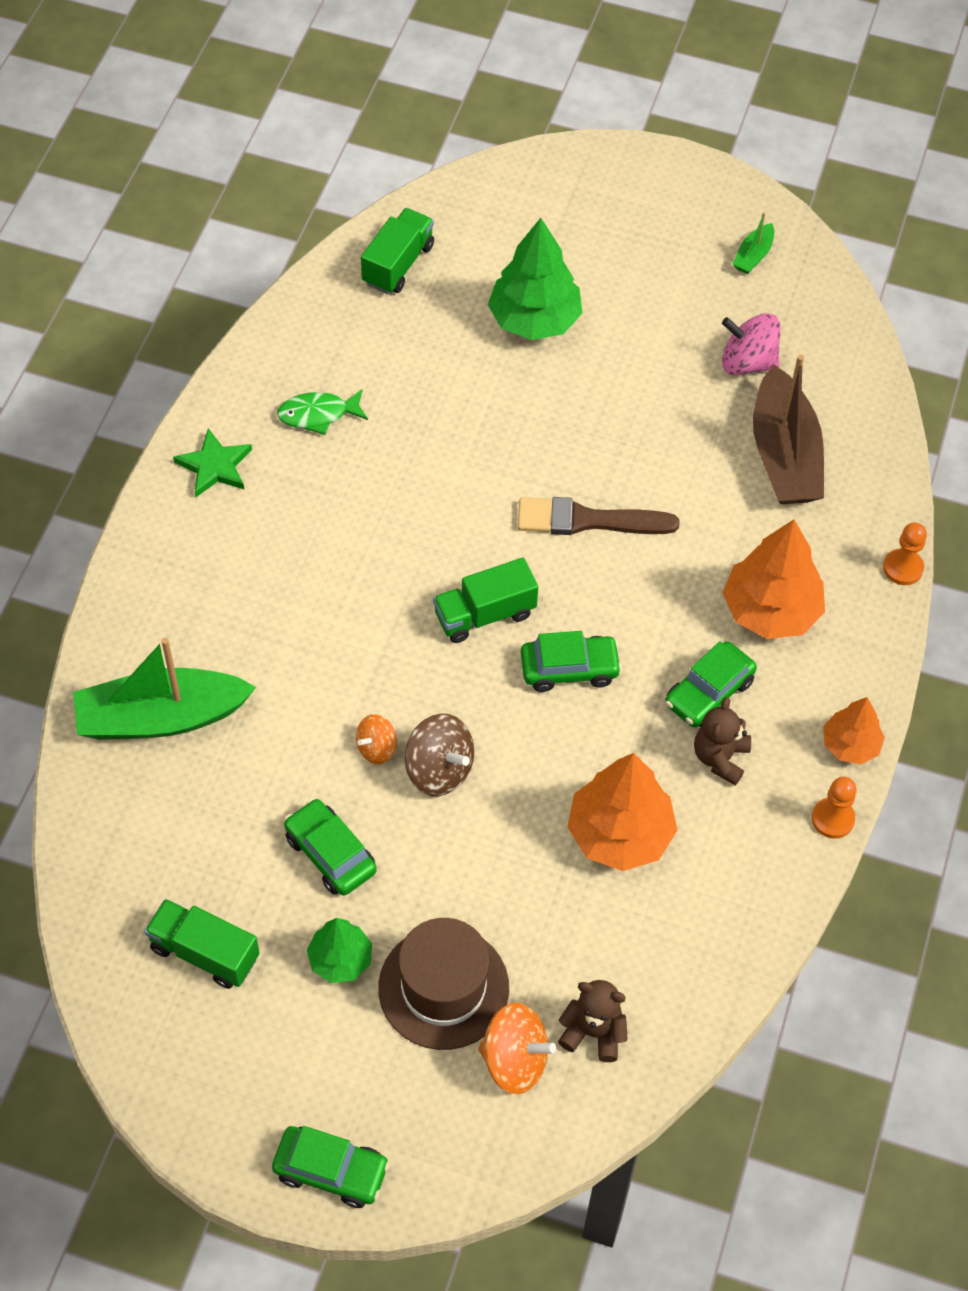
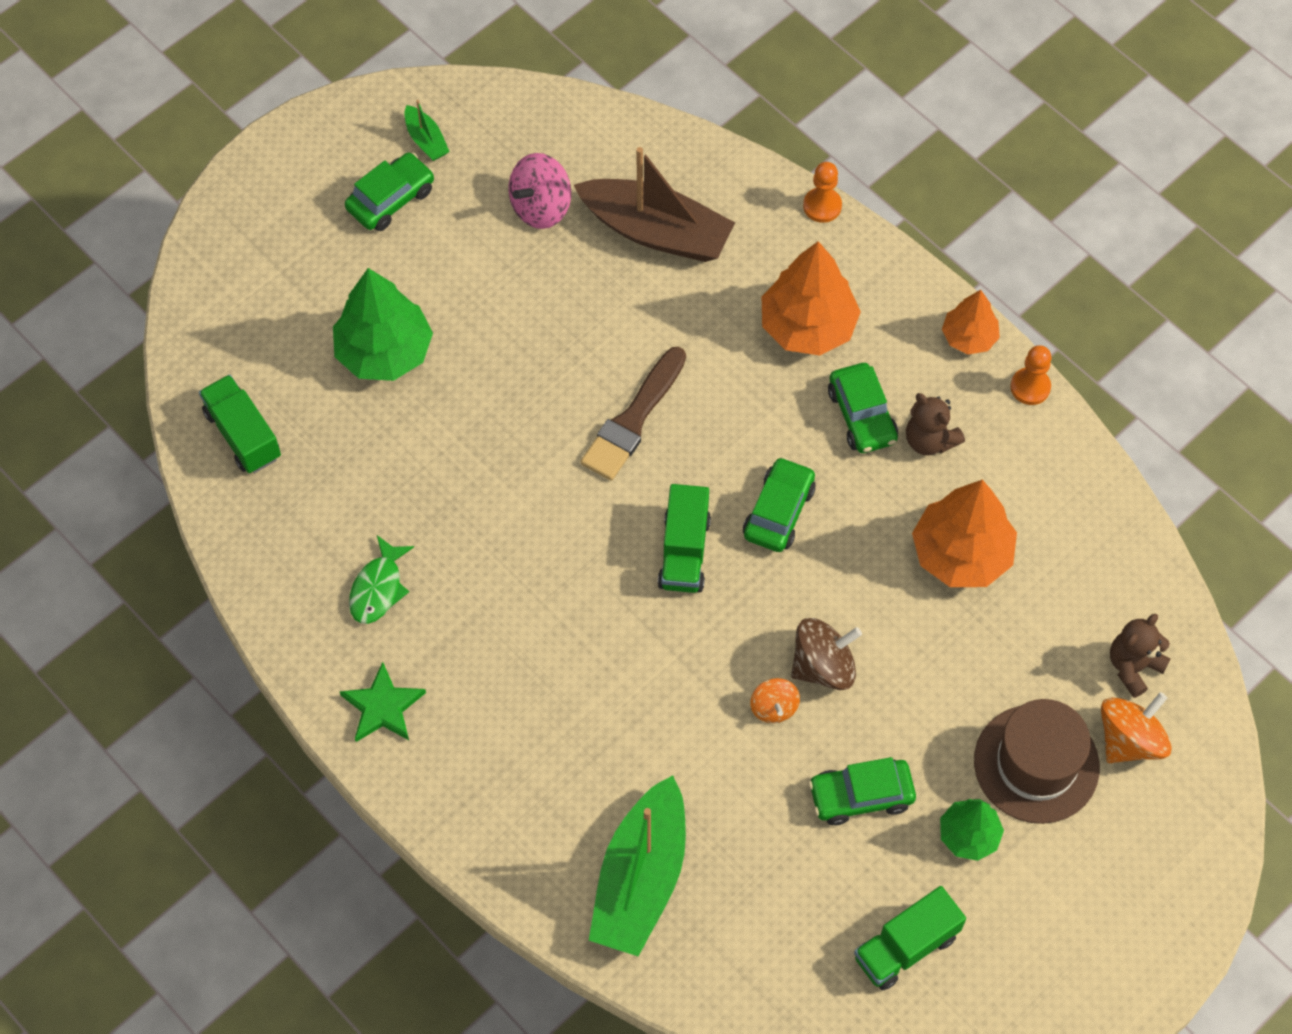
camera: 60 degrees left, 5 degrees up
(331, 1171) = (1162, 933): green car -> green car (391, 199)

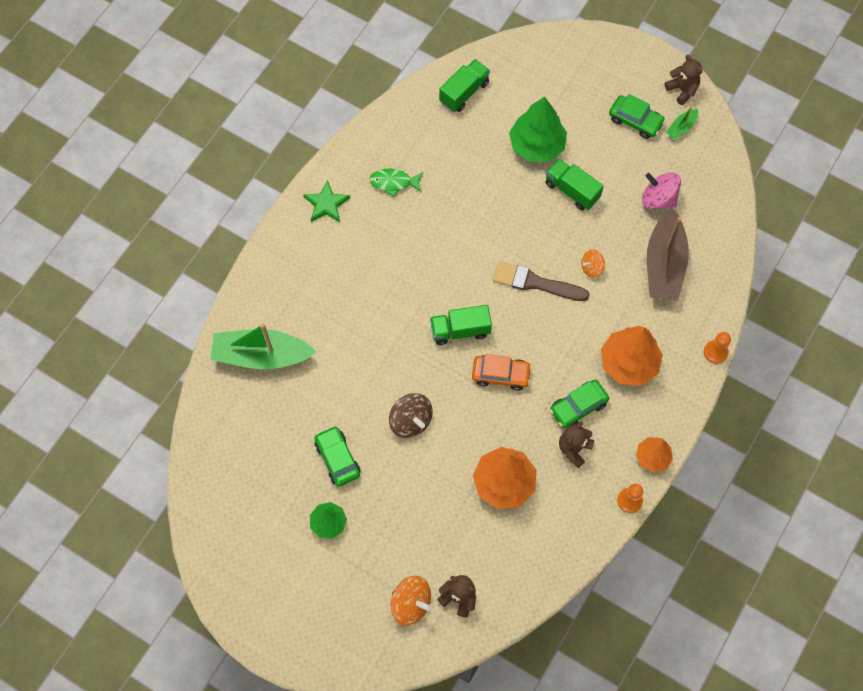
camera: 75 degrees right, 5 degrees up
(359, 119) = (682, 90): none -> brown teddy bear
(774, 707) = (378, 400): orange spinning top -> orange spinning top (591, 268)
(779, 512) = (501, 375): green car -> orange car
(905, 947) = (255, 502): green truck -> green truck (572, 190)
(1036, 764) = (381, 552): brown hat -> none

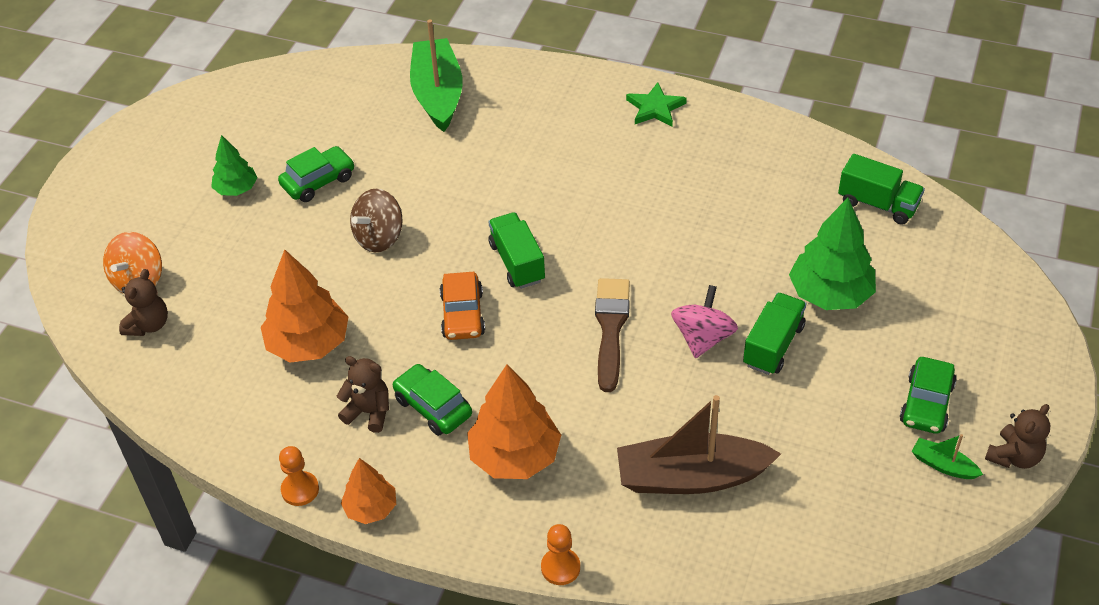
camera: 80 degrees right, 20 degrees down
(393, 182) = (709, 161): green fish -> none
(591, 268) = (655, 388): orange spinning top -> none
(658, 199) = (802, 453): pink spinning top -> pink spinning top (703, 338)

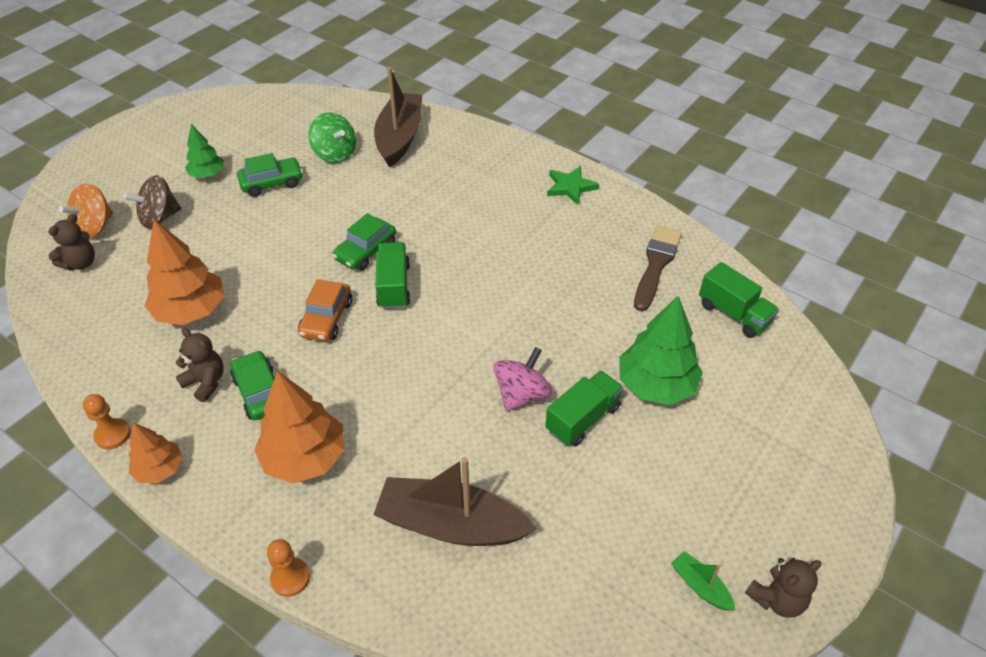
camera: 15 degrees right, 0 degrees up
(373, 130) = (335, 153): none -> green spinning top
(379, 237) = (294, 238): brown spinning top -> brown spinning top (159, 218)
(438, 94) = (399, 138): green boat -> brown boat
(611, 328) = (444, 364): brown brush -> brown brush (656, 265)
(926, 403) = (707, 517): green car -> green car (365, 251)

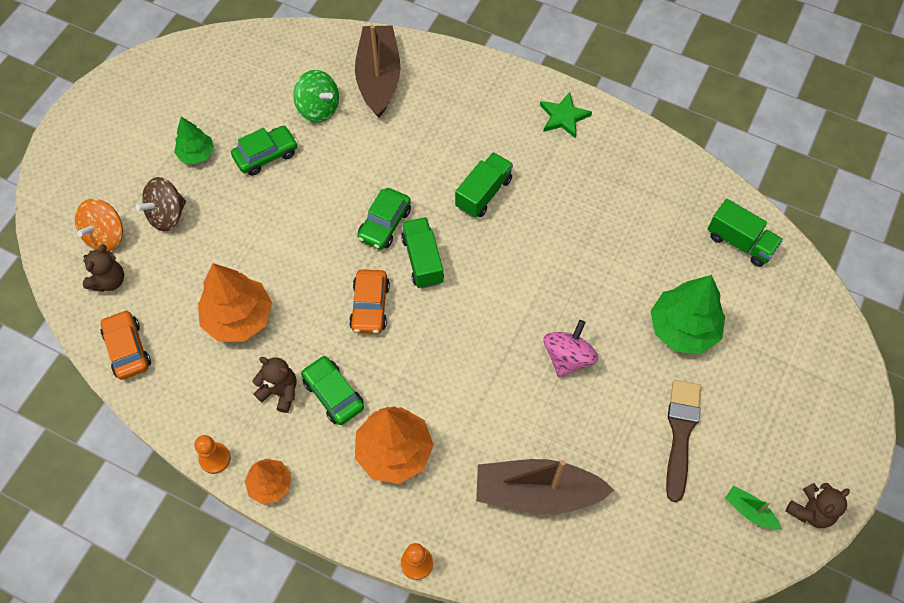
camera: 10 degrees left, 15 degrees up
(71, 322) = (128, 349): none -> orange car
(583, 419) = (626, 373): green truck -> green truck (483, 193)
(656, 265) = (661, 198): brown brush -> brown brush (680, 433)

